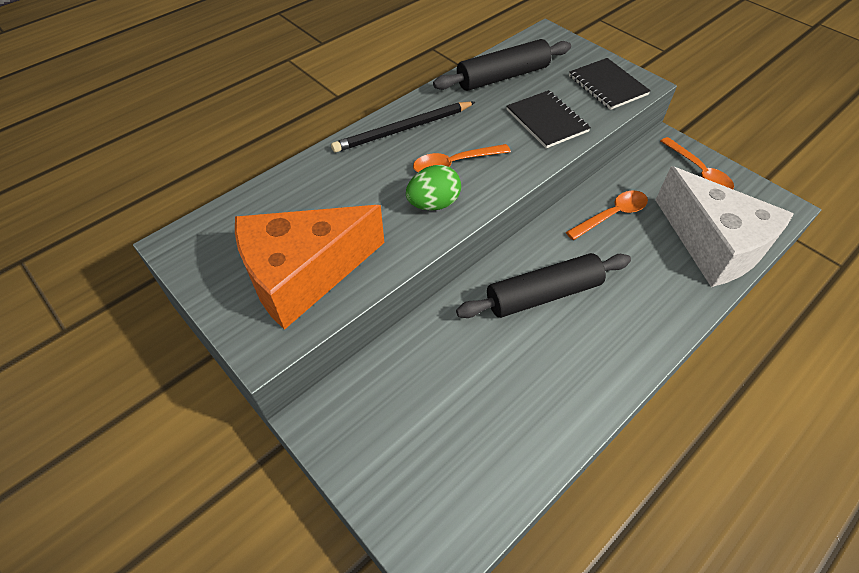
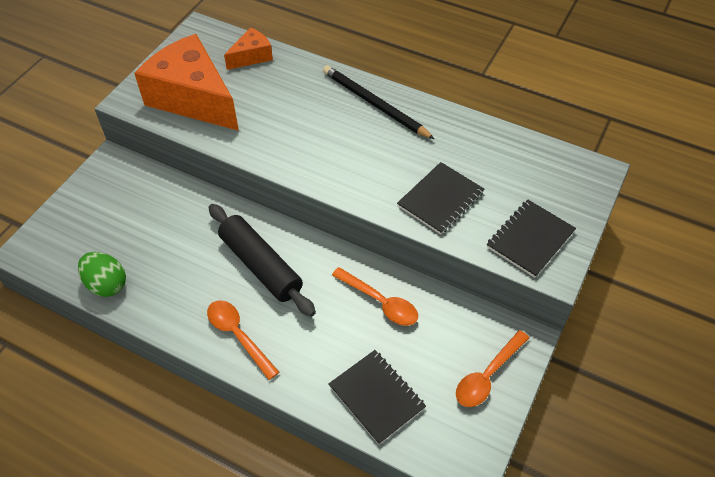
camera: 70 degrees right, 0 degrees up
(265, 205) = (252, 56): none -> orange cheese
(433, 204) = (291, 147): green egg -> green egg (107, 284)
(454, 164) = (346, 148): orange spoon -> orange spoon (238, 335)
(502, 77) = (493, 152): black rolling pin -> none
(713, 245) = (376, 397): white cheese -> black notebook

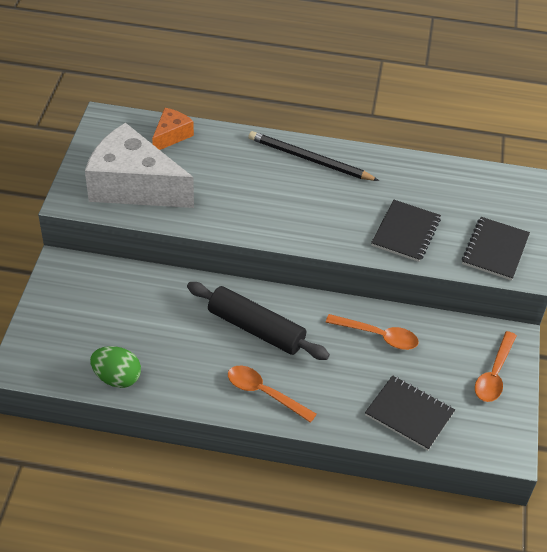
camera: 20 degrees left, 5 degrees down
(193, 98) = (133, 186): orange cheese -> white cheese

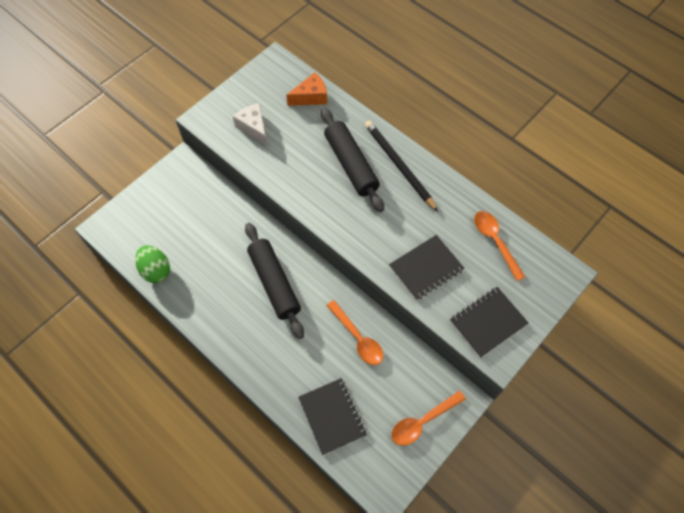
camera: 35 degrees right, 15 degrees up
(133, 186) = (253, 127): white cheese -> white cheese, size x0.48
(262, 177) = (351, 164): none -> black rolling pin
(264, 393) = (242, 338): orange spoon -> orange spoon (495, 241)

